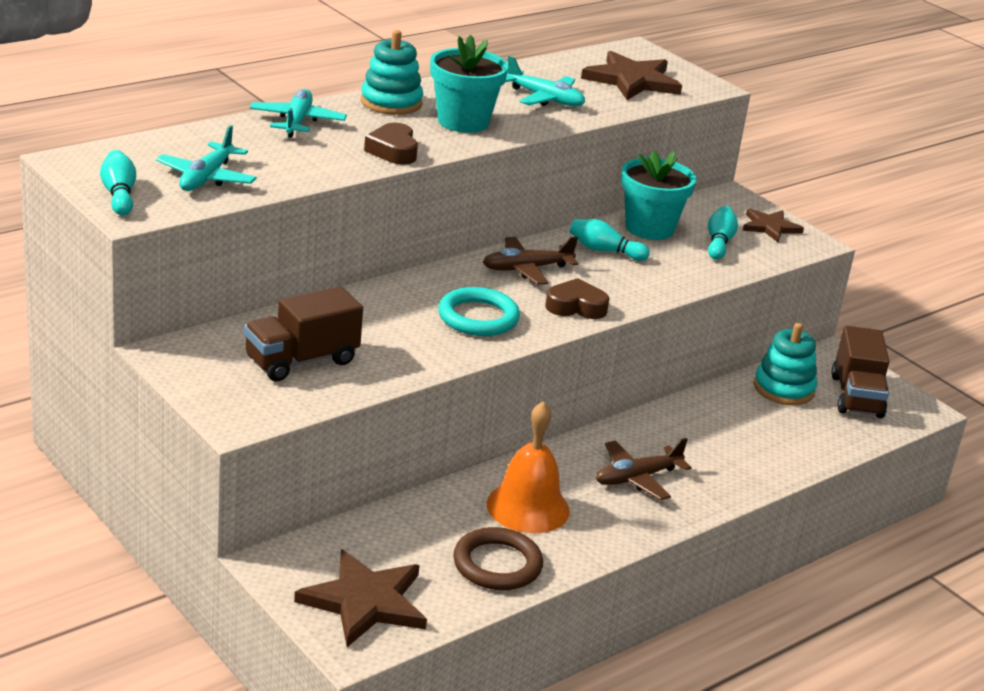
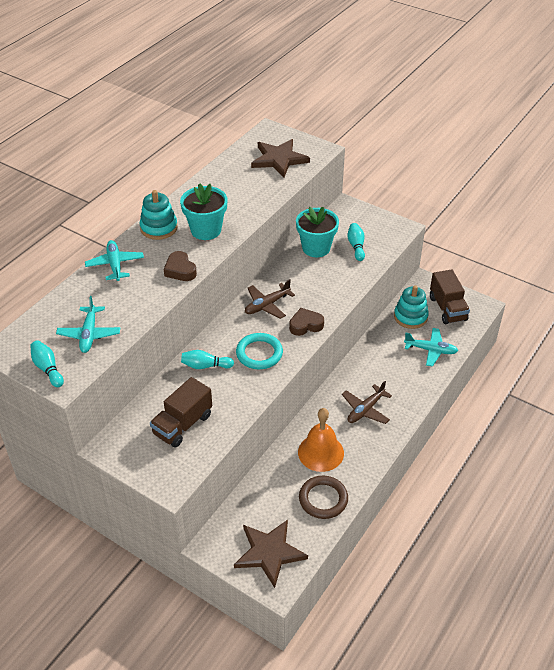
camera: 15 degrees left, 15 degrees up
(545, 99) = (240, 193): turquoise plane -> turquoise plane (431, 350)
(604, 251) = (301, 275): turquoise bowling pin -> turquoise bowling pin (205, 366)
(770, 227) = (376, 224): brown star -> none

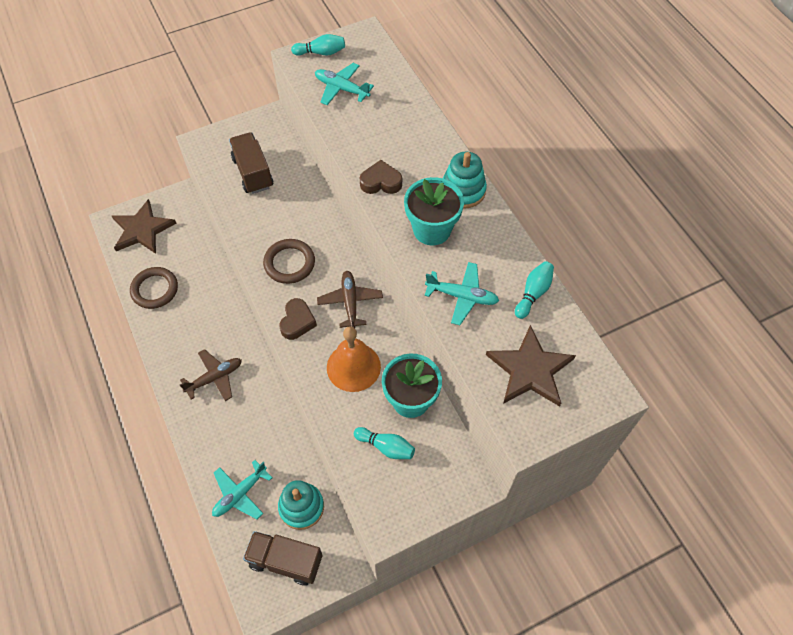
camera: 120 degrees right, 15 degrees up
(115, 265) = (425, 136): turquoise plane -> turquoise plane (462, 296)
(205, 366) = (306, 215): turquoise bowling pin -> turquoise bowling pin (533, 293)
(259, 353) = (289, 263): turquoise ring -> brown ring
(320, 452) = (199, 313): orange bell -> orange bell (353, 367)
(365, 410) = (215, 378): brown plane -> brown plane turned 75 degrees clockwise

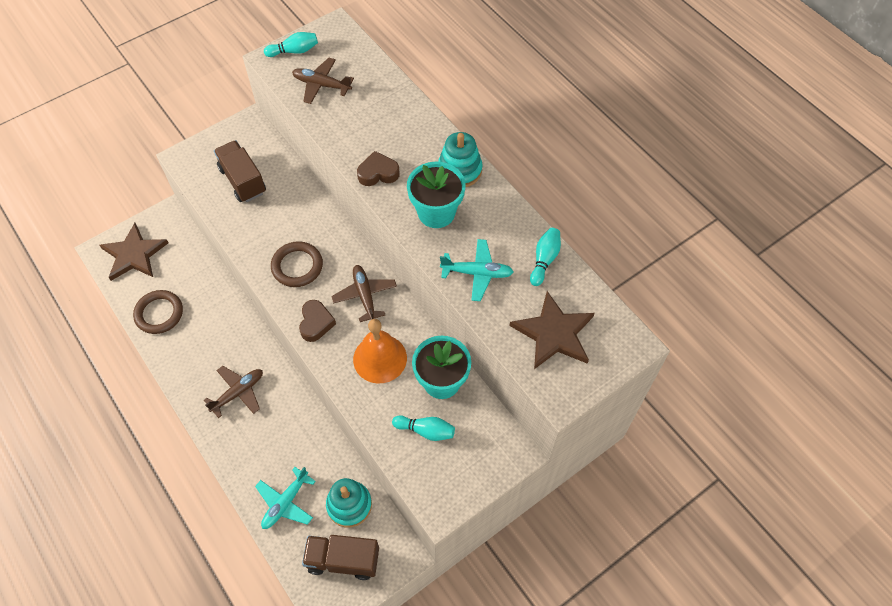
camera: 10 degrees left, 0 degrees up
(341, 89) = (321, 85): turquoise plane -> brown plane

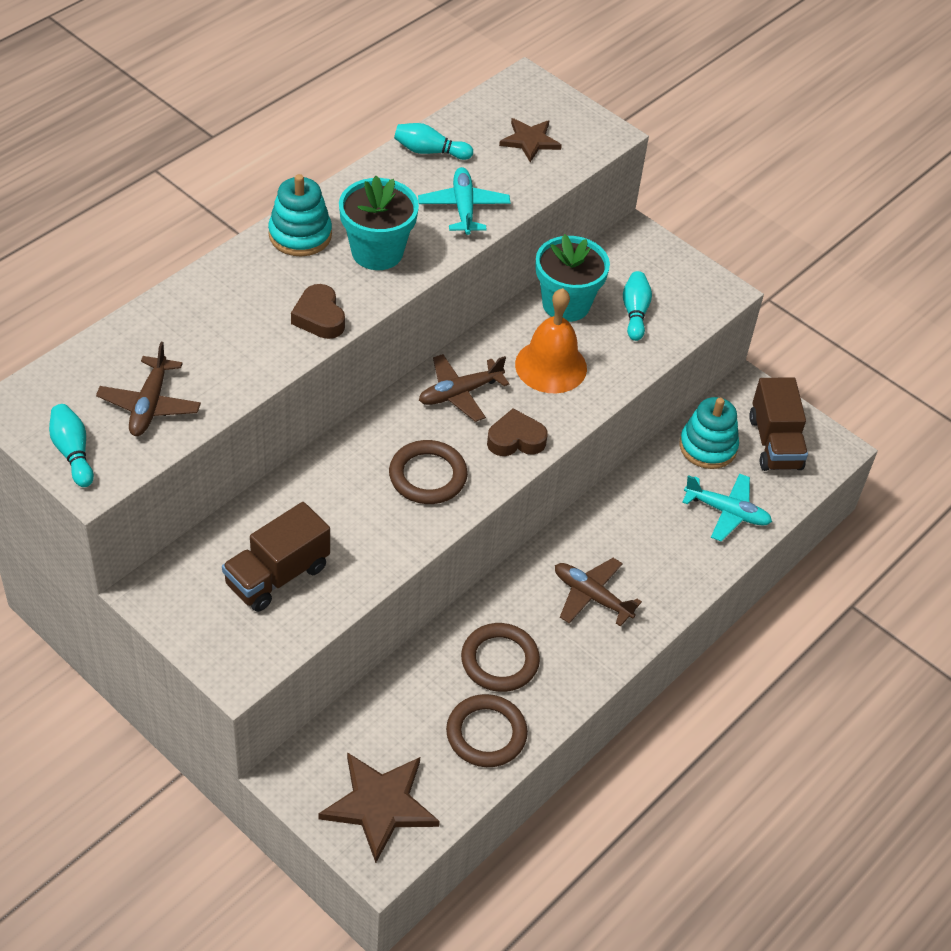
camera: 105 degrees left, 10 degrees down
(206, 329) = (500, 660): none -> brown ring
(554, 333) = (530, 141): brown star -> brown star, size x0.61

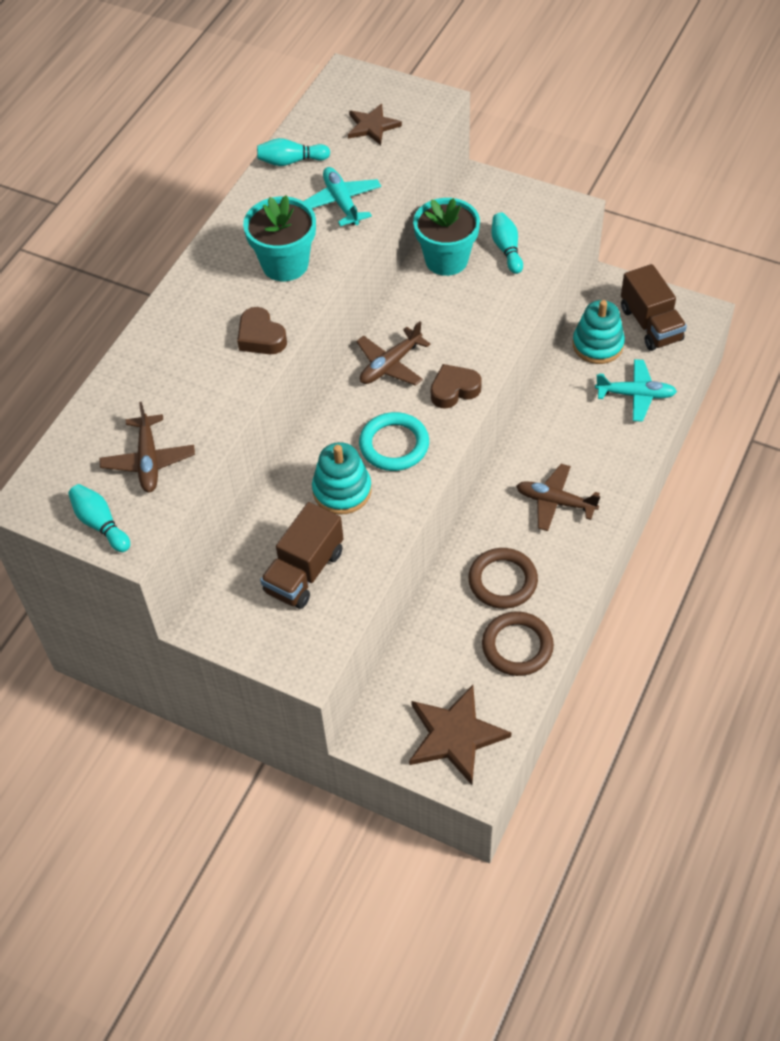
camera: 10 degrees left, 5 degrees up
(300, 235) = (212, 269): turquoise stacking toy -> turquoise stacking toy (342, 490)
(428, 476) = (394, 445): brown ring -> turquoise ring
(551, 366) = (456, 317): orange bell -> none

